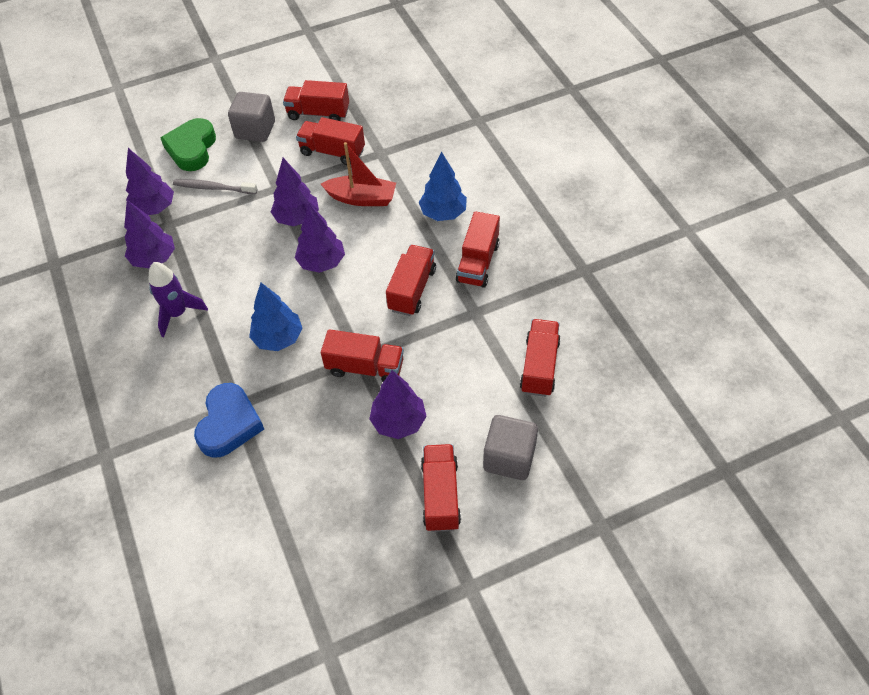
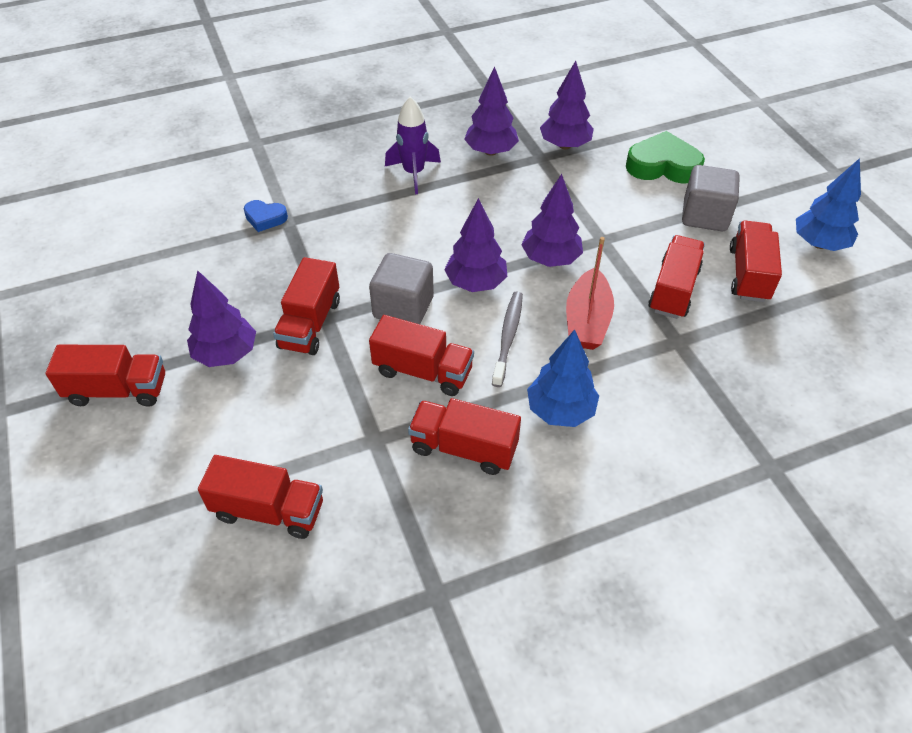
camera: 90 degrees right, 5 degrees down
(214, 188) = (599, 187): grey toothbrush -> grey toothbrush (508, 337)
(229, 424) = (265, 218): blue heart -> blue heart, size x0.55
(278, 338) = (367, 249): blue tree -> blue tree (819, 244)
(509, 458) = (141, 462): grey cube -> grey cube (403, 307)

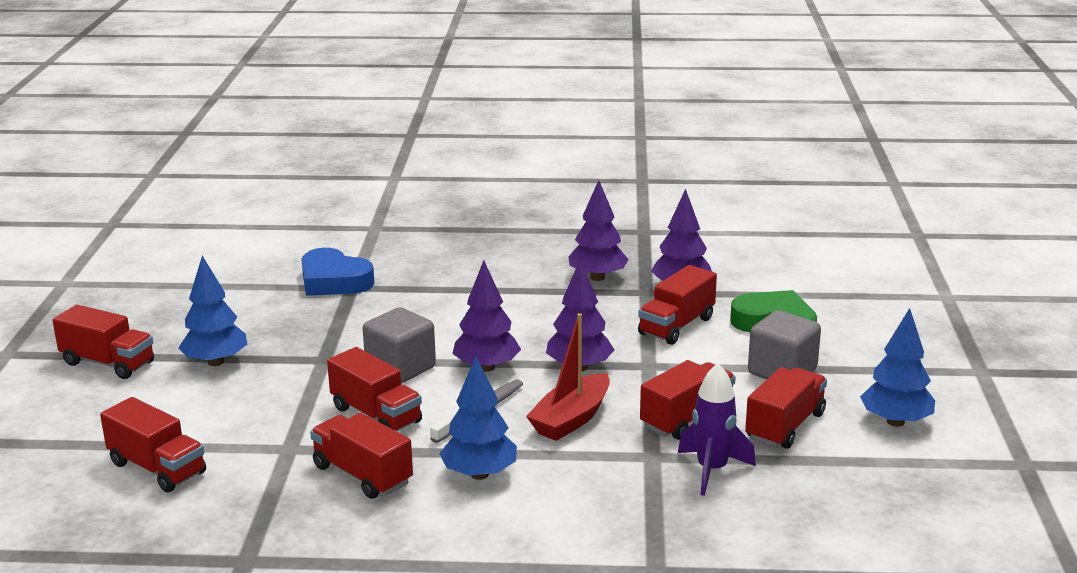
camera: 25 degrees right, 25 degrees down
(226, 354) = (215, 362): purple tree -> blue tree
(265, 218) = (334, 281): blue heart -> blue heart, size x1.82
(310, 324) = (306, 360): red truck -> red truck (676, 326)
(414, 173) = (503, 278): purple rocket -> purple rocket (712, 470)

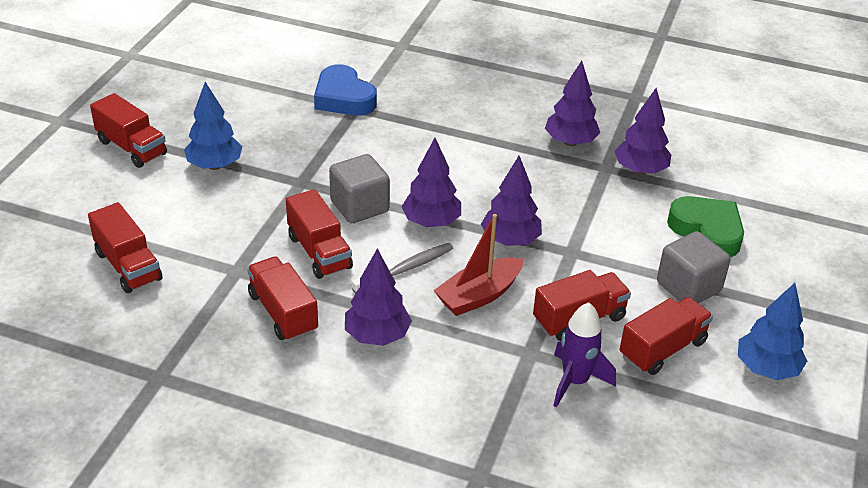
camera: 15 degrees right, 15 degrees up
(479, 474) = (377, 336): blue tree -> purple tree
(676, 326) = (616, 213): red truck -> none

